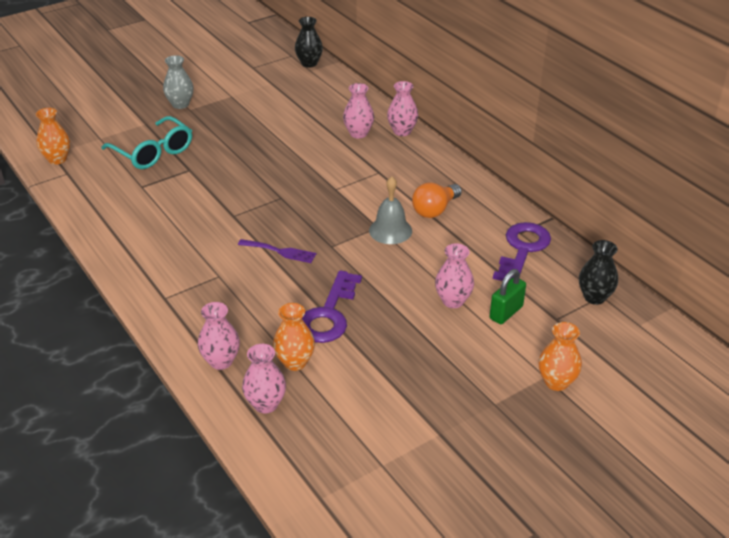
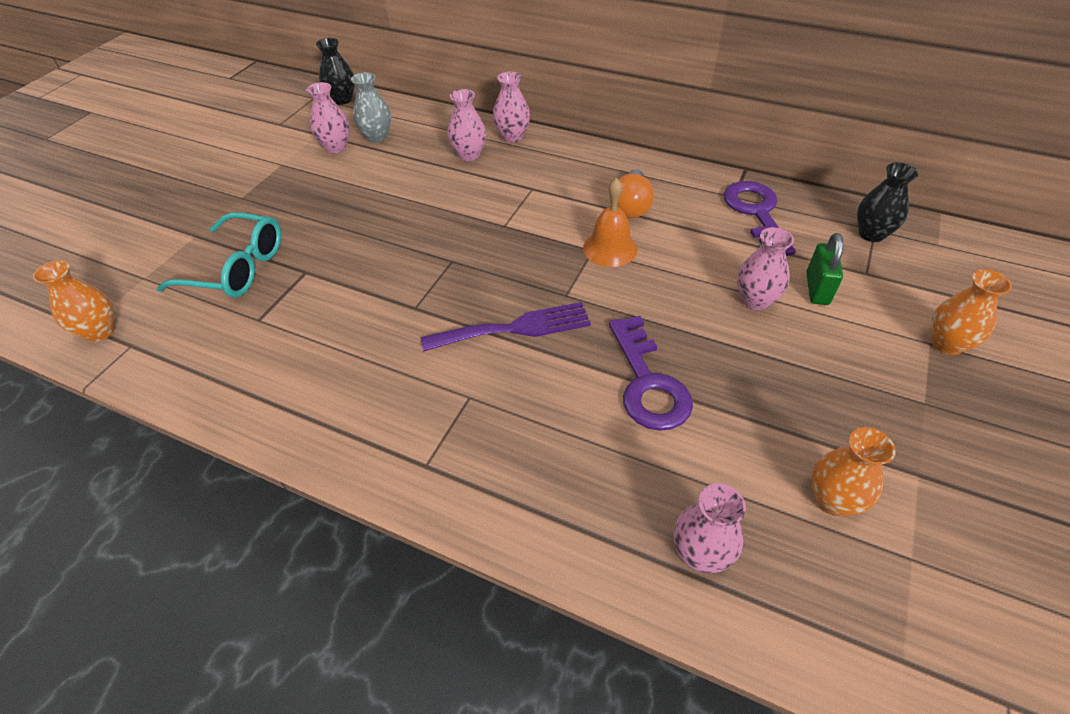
camera: 30 degrees left, 10 degrees up
(180, 104) = (223, 195): grey vase -> grey vase (377, 137)
(221, 361) = (585, 521): pink vase -> pink vase (336, 147)
(280, 251) = (514, 328): purple fork -> purple fork, size x1.54
(295, 362) = (674, 470): orange vase -> orange vase (832, 500)
(390, 230) = (610, 248): grey bell -> orange bell

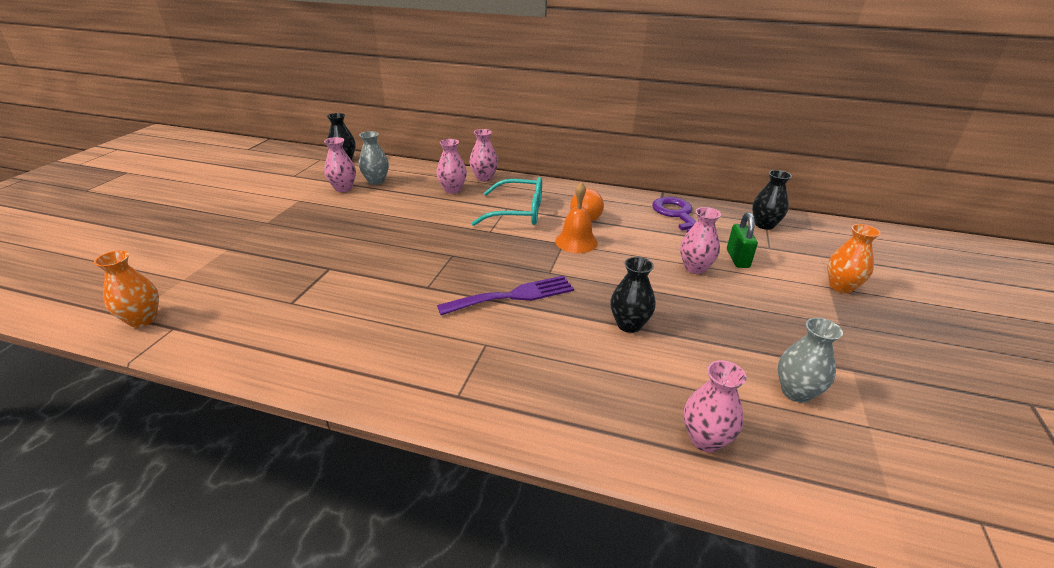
camera: 10 degrees left, 15 degrees down
(236, 268) = (267, 268): turquoise glasses -> turquoise glasses (517, 212)
(648, 382) = (629, 325): purple key -> black vase
(832, 500) = (796, 392): orange vase -> grey vase

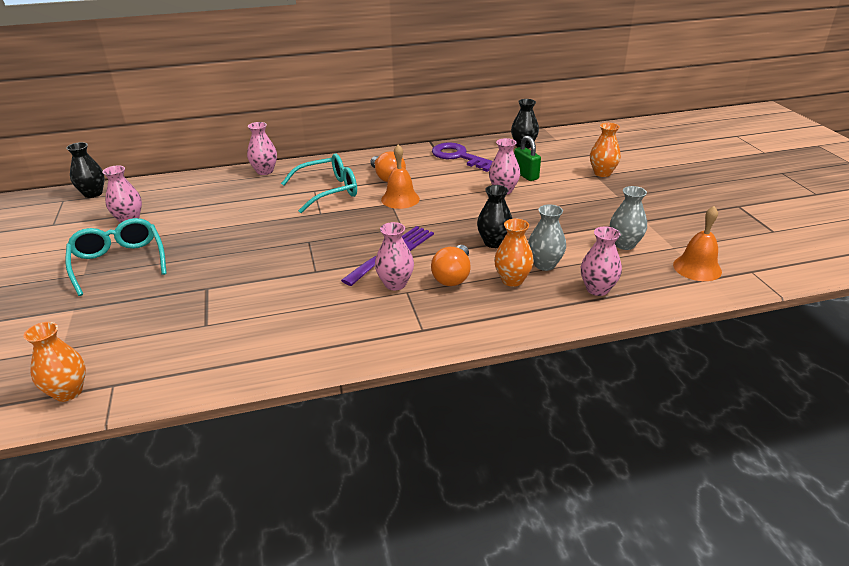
camera: 30 degrees left, 0 degrees up
(297, 222) = (119, 263): none -> turquoise glasses
(376, 181) = (157, 203): grey vase -> grey vase (544, 264)
(452, 190) = (246, 189): pink vase -> pink vase (395, 284)
(548, 347) = (453, 276): none -> orange light bulb
(608, 379) = (512, 280): none -> orange vase
(885, 474) = (697, 268): none -> orange bell

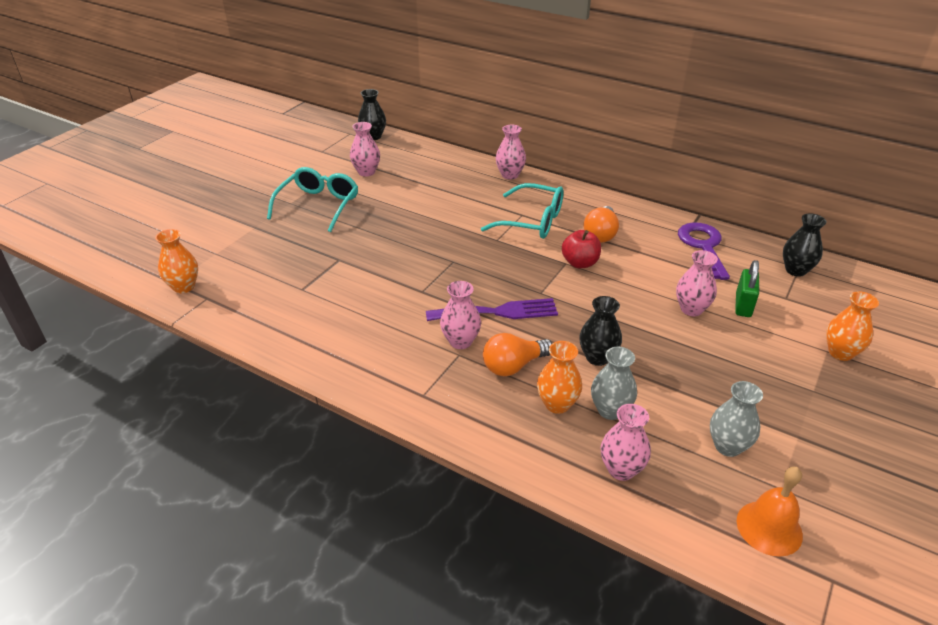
camera: 45 degrees right, 5 degrees up
(400, 199) = (580, 263): orange bell -> red apple

